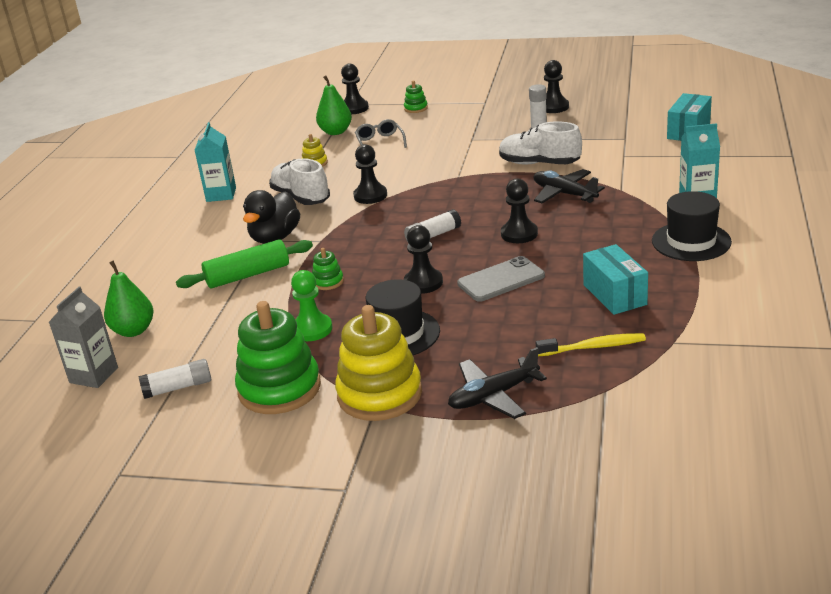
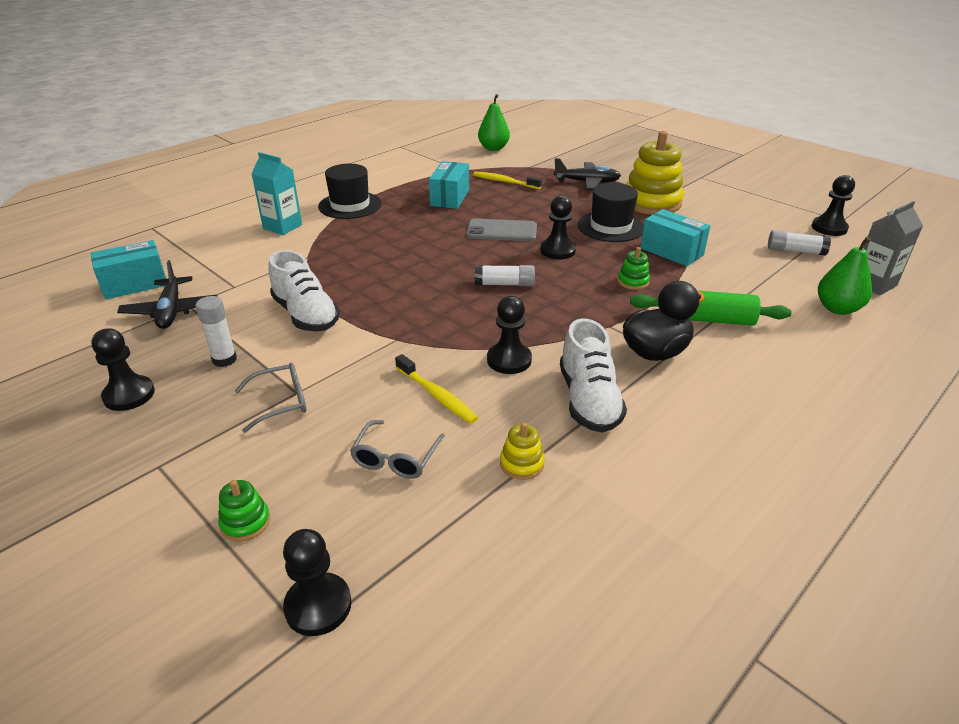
camera: 150 degrees left, 5 degrees up
(221, 194) = (696, 469): turquoise carton -> none
(279, 388) = (716, 226): green stacking toy -> none
(312, 329) = (671, 251): green pawn -> turquoise box
(335, 132) = (422, 537): green pear -> green pear (493, 148)
(392, 166) = (437, 395): none -> yellow toothbrush
(472, 133) = (281, 402): none -> grey glasses
(519, 234) = (439, 256): black pawn -> black pawn (829, 228)
(564, 194) = (349, 273): black plane -> black plane (171, 311)

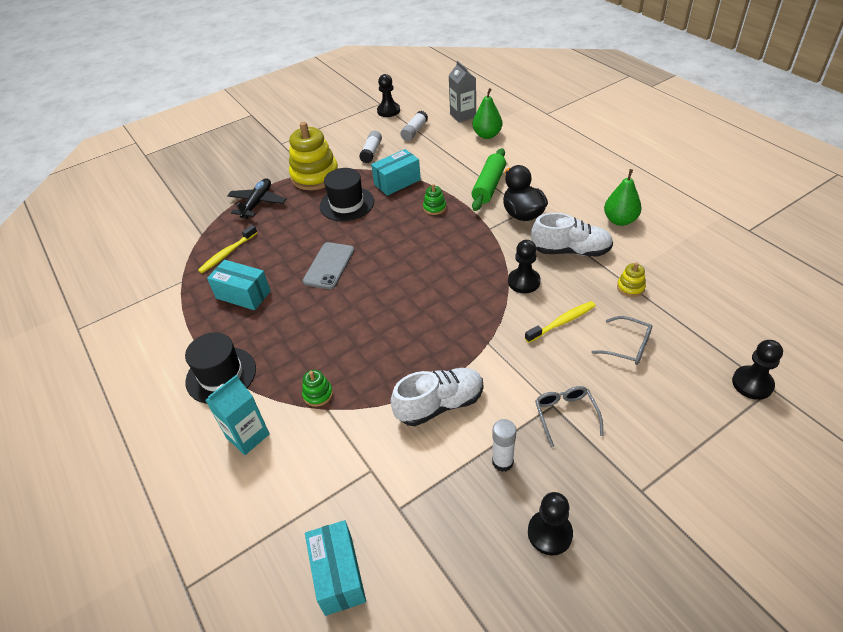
camera: 75 degrees left, 10 degrees up
(171, 311) = (408, 523): black plane -> none
(245, 522) = (693, 426): green stacking toy -> green stacking toy (318, 394)
(493, 148) = (139, 253): green pear -> green pear (620, 220)
(504, 284) = (420, 273): white glue stick -> white glue stick (371, 152)
(557, 250) = (376, 238): black pawn -> none

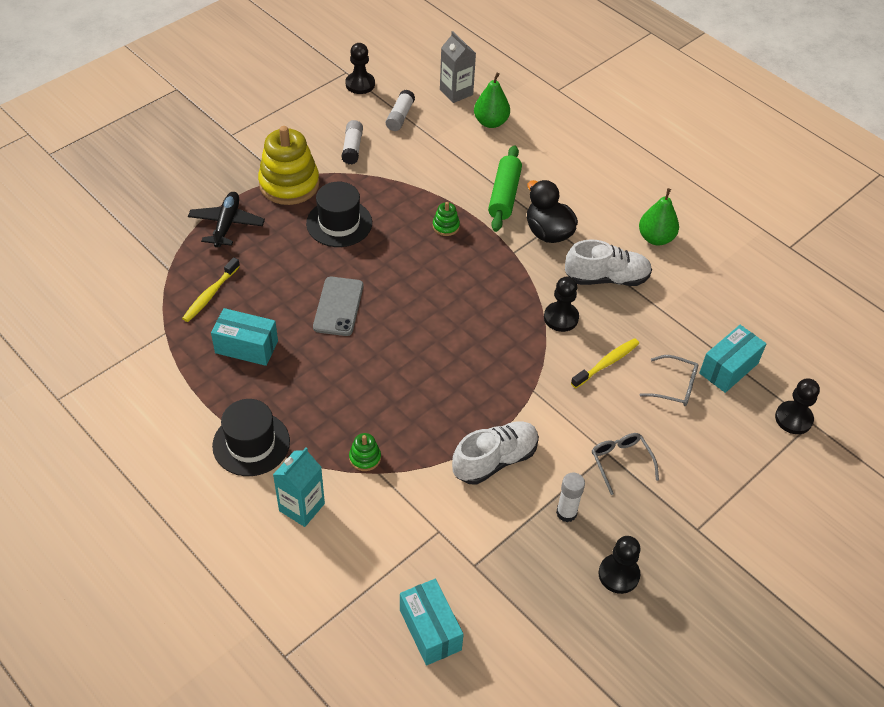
camera: 15 degrees left, 5 degrees up
(397, 182) = (394, 191): turquoise box -> turquoise box (728, 368)
(630, 287) = (673, 320): yellow stacking toy -> none

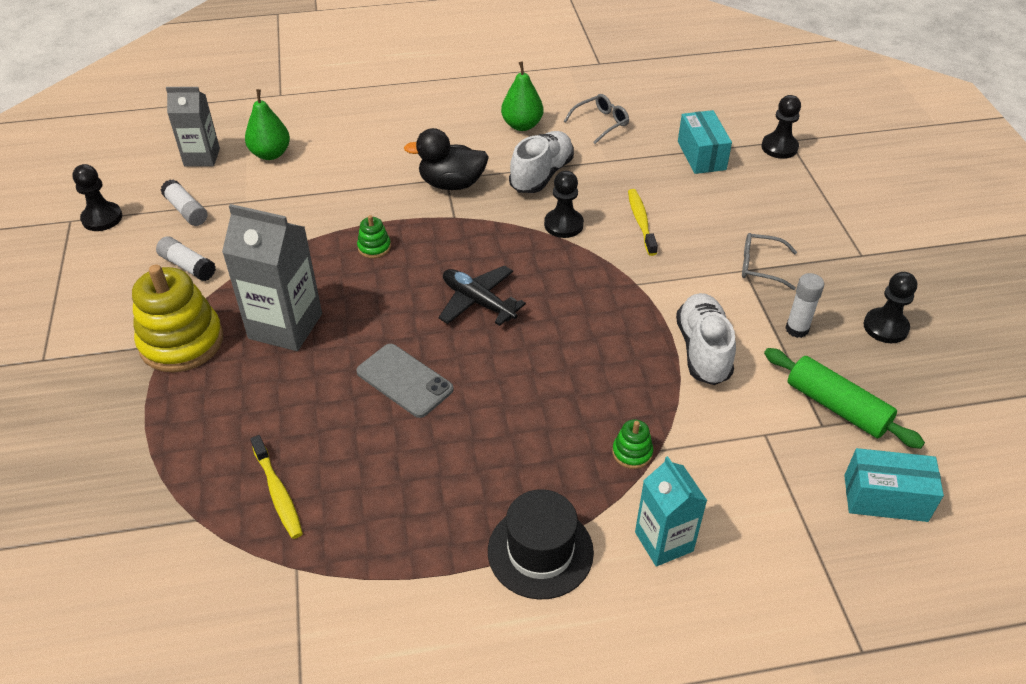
camera: 55 degrees left, 5 degrees down
(226, 224) = (182, 427): black plane -> black plane (478, 302)
(246, 347) = (391, 492): turquoise box -> none
(339, 223) = (285, 326): black hat -> grey carton
(504, 195) = (376, 189): green rolling pin -> green rolling pin (837, 406)
(674, 386) = (698, 194): grey glasses -> grey glasses (601, 123)

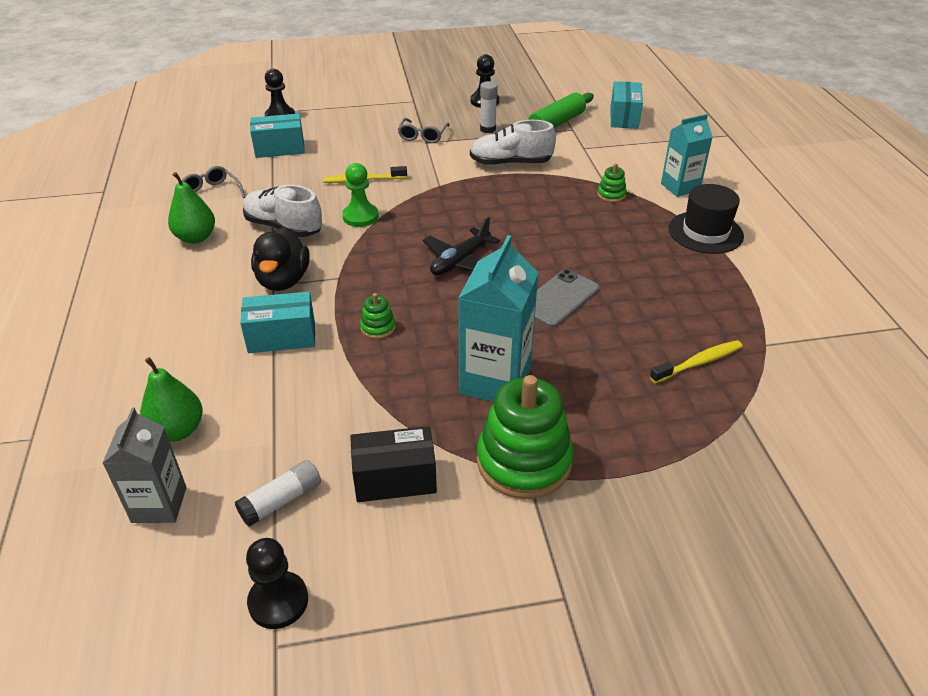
camera: 90 degrees left, 5 degrees down
(181, 342) = (524, 461): yellow stacking toy -> green stacking toy
(188, 266) = (395, 479): white glue stick -> black box
(285, 326) = (495, 381): grey carton -> turquoise carton
(369, 191) = (282, 337): none -> turquoise box
(563, 225) = (360, 217): black pawn -> green pawn

